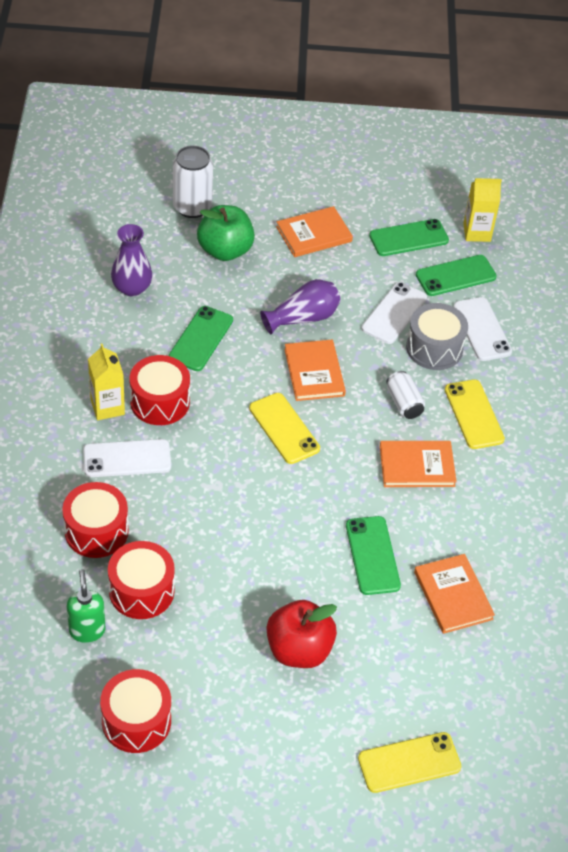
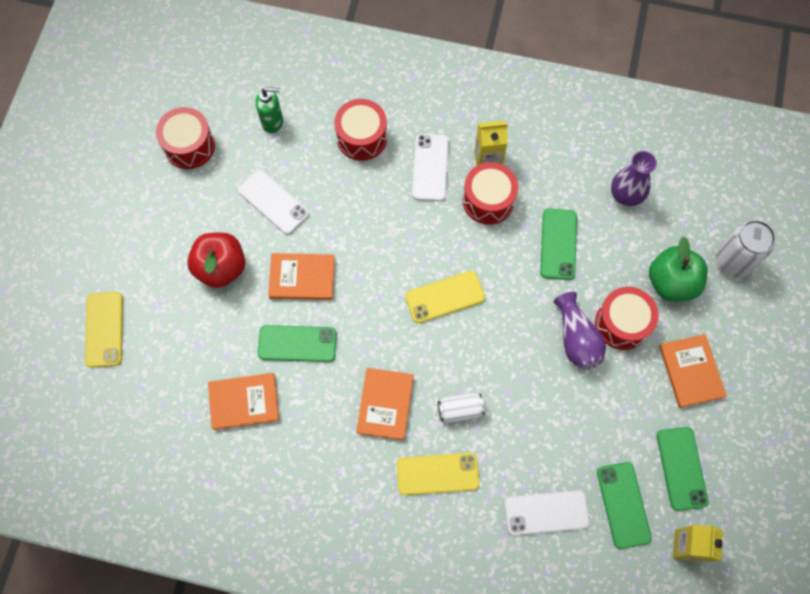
camera: 105 degrees right, 20 degrees up
(141, 591) = (299, 163): red drum -> red drum (622, 323)
(201, 339) = (558, 244): green phone -> green phone turned 60 degrees clockwise
(314, 372) = (507, 336): orange book -> orange book (302, 277)
(394, 313) = (575, 428): white phone -> white phone (273, 202)
(434, 348) = (526, 456): grey drum -> none

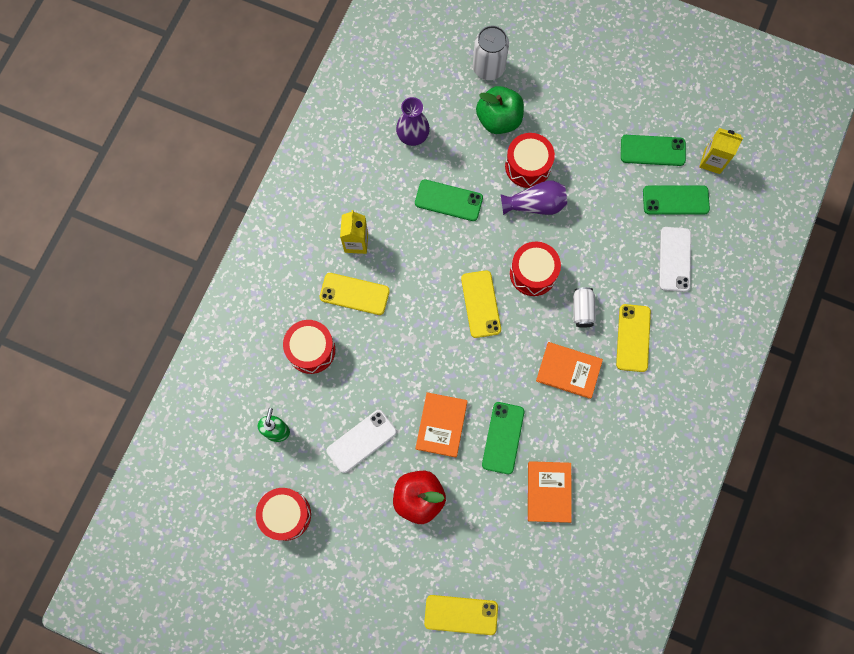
camera: 80 degrees left, 5 degrees up
(430, 167) = (354, 294): white phone -> yellow phone
(488, 200) = (396, 250): red drum -> red drum (533, 273)
(691, 371) = (576, 124): orange book -> none

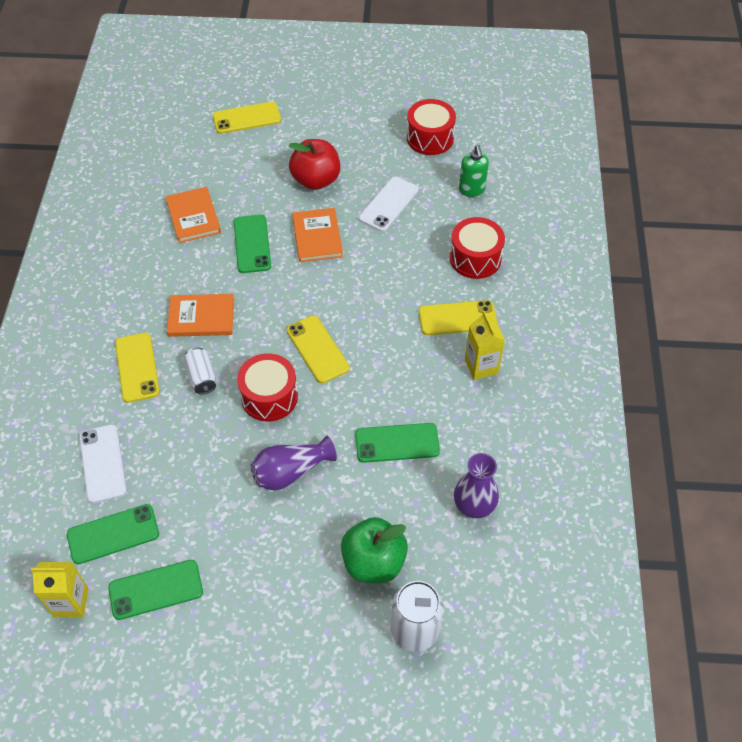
camera: 160 degrees right, 20 degrees down
(527, 166) = (315, 514): red drum -> none

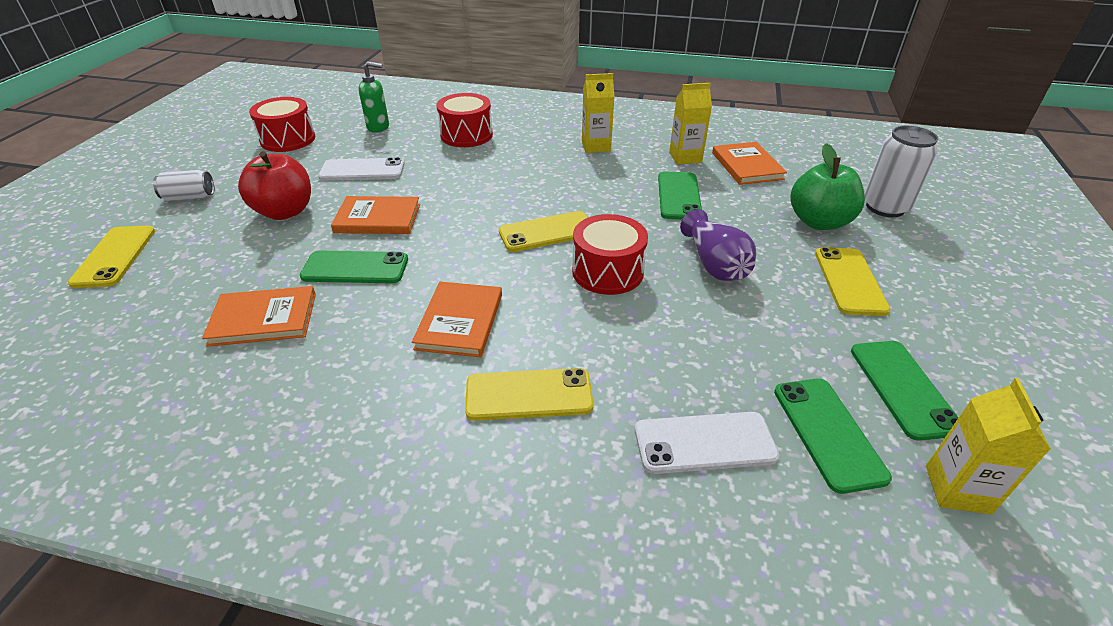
camera: 80 degrees left, 15 degrees down
(201, 377) = (564, 327): white can -> white can (189, 197)
(388, 204) = (362, 170): white phone -> white phone turned 45 degrees counterclockwise
(457, 318) = (535, 151): yellow phone -> yellow phone (850, 281)
(474, 505) = (747, 166): purple vase -> orange book
(478, 447) = (685, 157): none -> yellow carton

